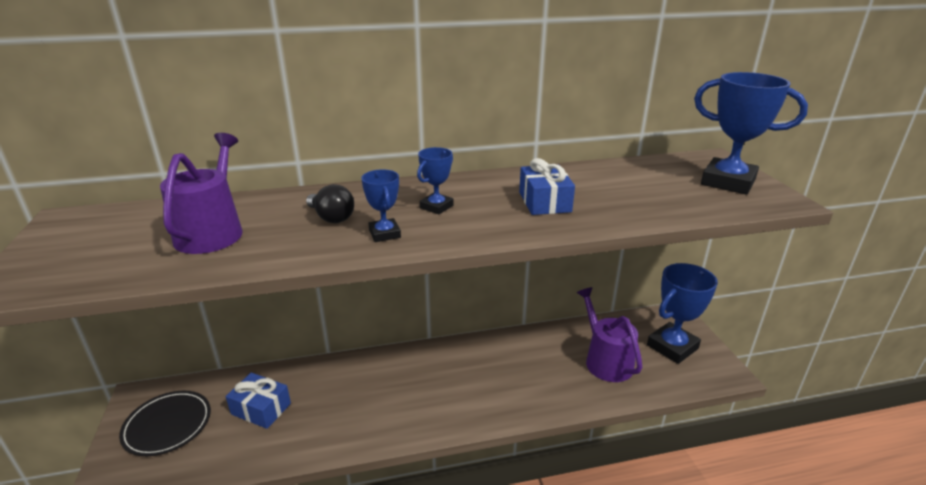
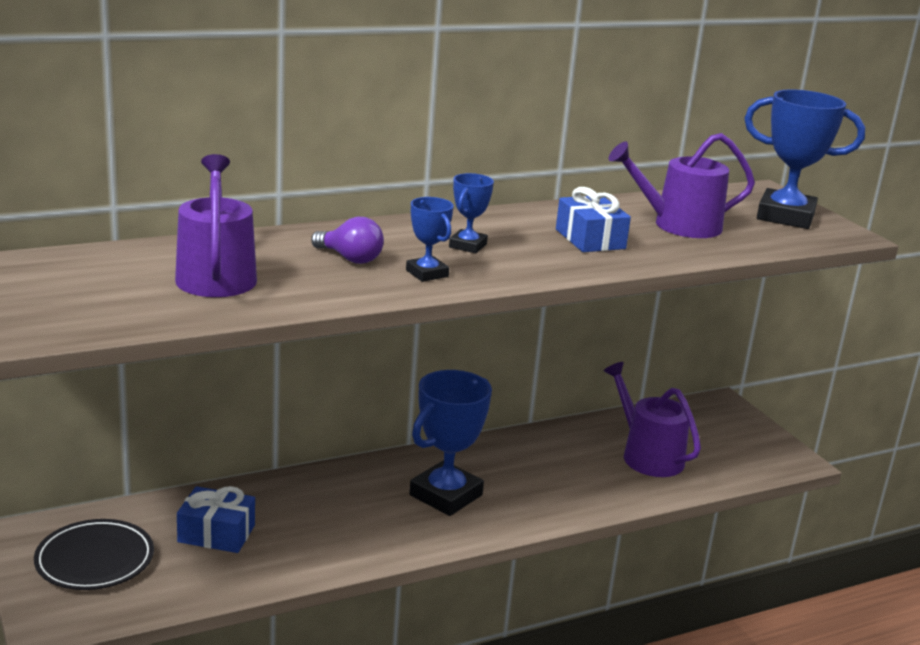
camera: 15 degrees left, 5 degrees down
(331, 218) = (350, 259): black light bulb -> purple light bulb
(629, 189) = (679, 225): none -> purple watering can
(672, 347) = (725, 437): blue trophy -> blue trophy (446, 495)

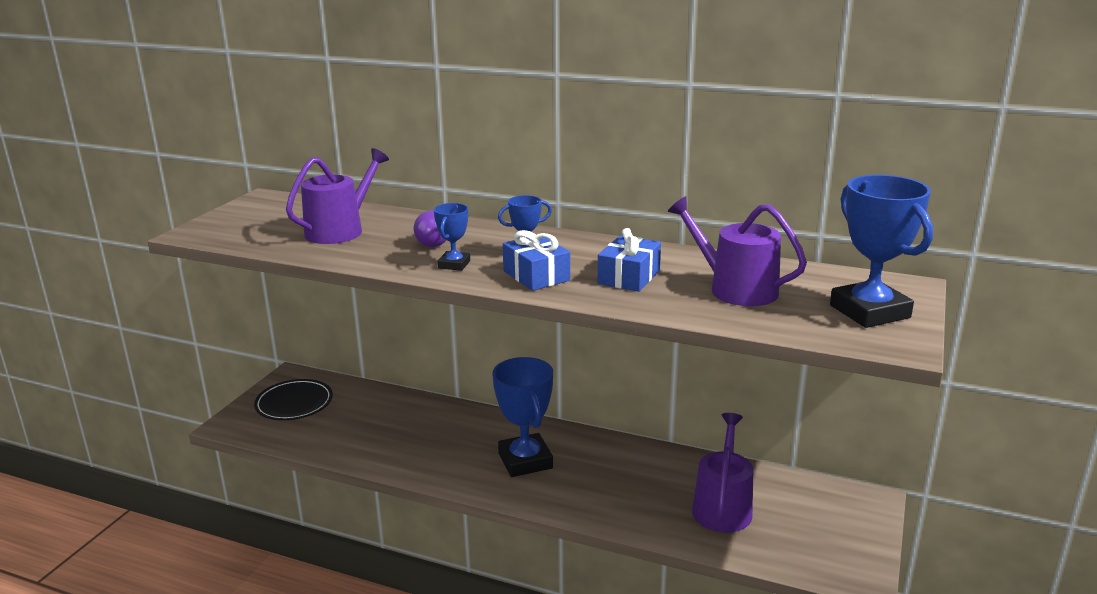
camera: 50 degrees right, 0 degrees up
(216, 533) = (366, 418): blue gift -> blue gift (536, 276)
(446, 495) = (525, 461): blue trophy -> blue trophy turned 75 degrees clockwise

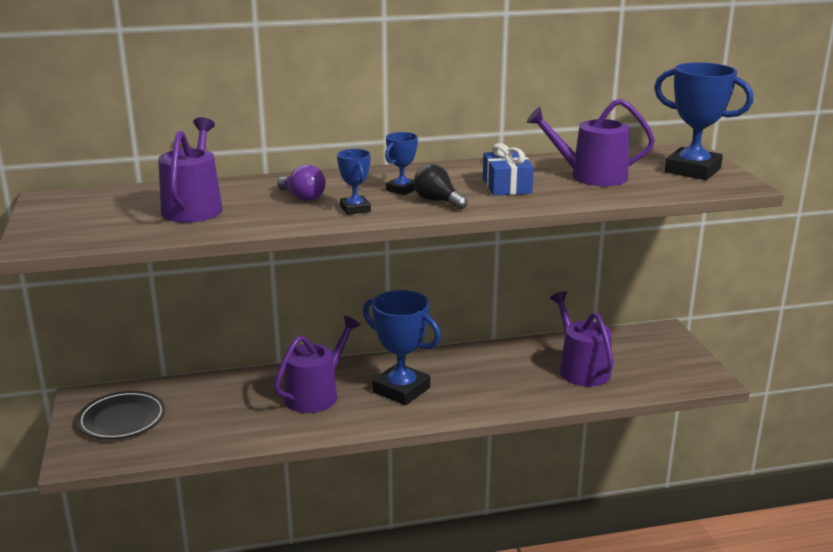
camera: 35 degrees left, 0 degrees up
(451, 437) = (316, 394): none -> purple watering can
(536, 276) = (437, 201): blue gift -> black light bulb

